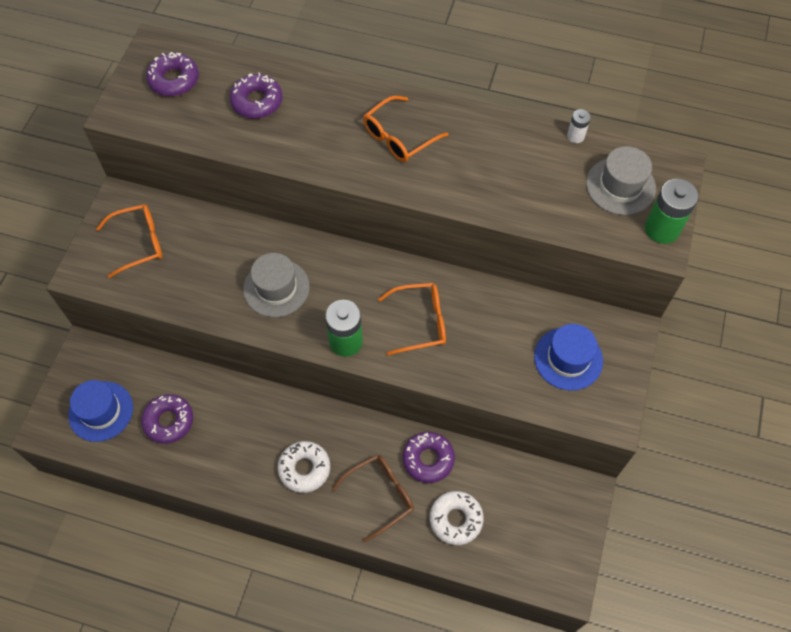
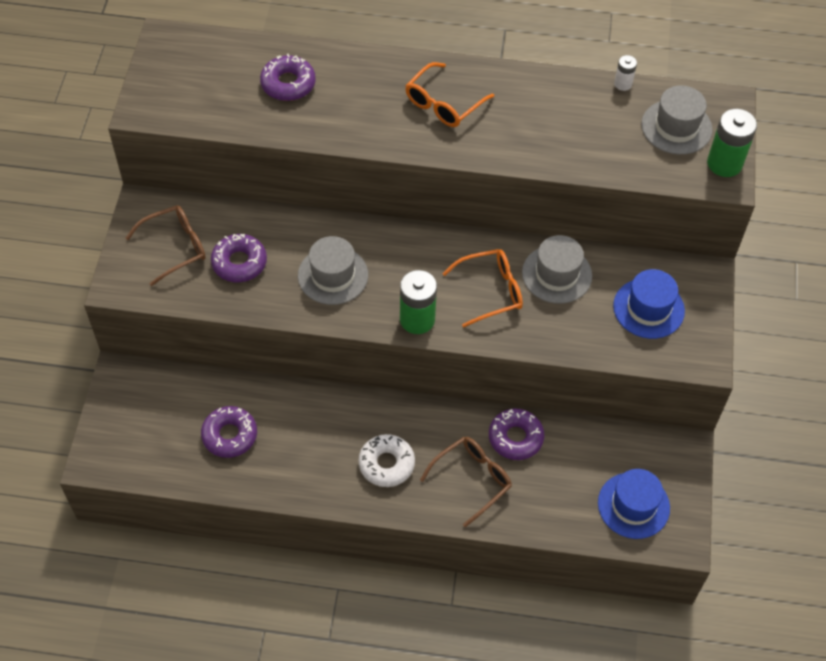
camera: 10 degrees left, 5 degrees down
(101, 411) = (152, 435): blue hat -> blue hat (633, 505)
(139, 243) = (175, 247): orange glasses -> brown glasses
(174, 80) = (195, 71): purple donut -> purple donut (239, 263)
(456, 519) = (556, 493): white donut -> none
(486, 313) = (557, 274): none -> grey hat

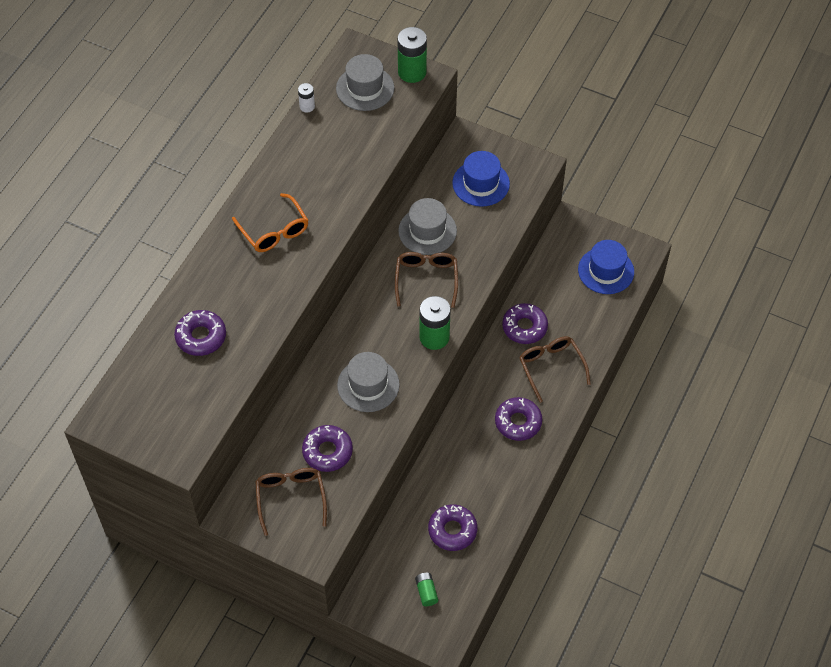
camera: 70 degrees left, 0 degrees up
(150, 431) = (426, 592): none -> green battery
(386, 464) = (518, 422): white donut -> purple donut
(491, 291) = (426, 279): orange glasses -> brown glasses

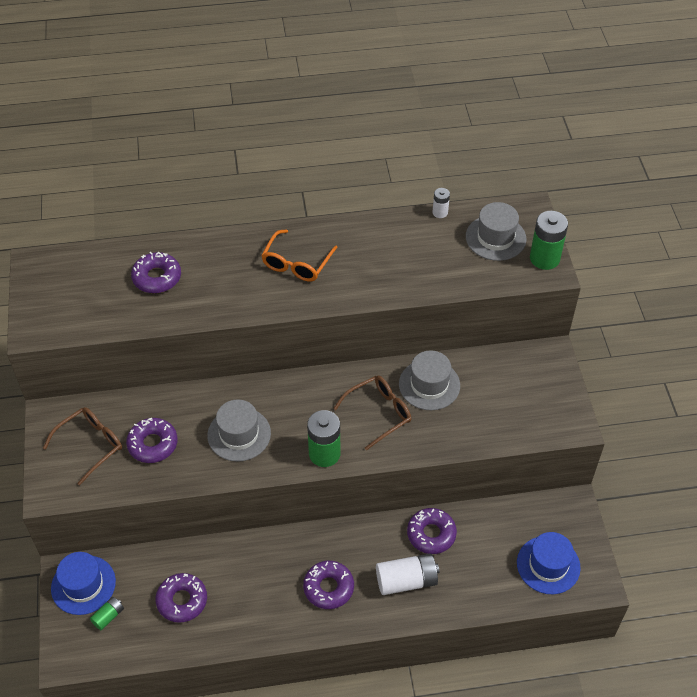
camera: 55 degrees right, 5 degrees down
(481, 183) = (514, 394): blue hat -> blue hat (83, 585)
(551, 367) = (406, 581): brown glasses -> white battery

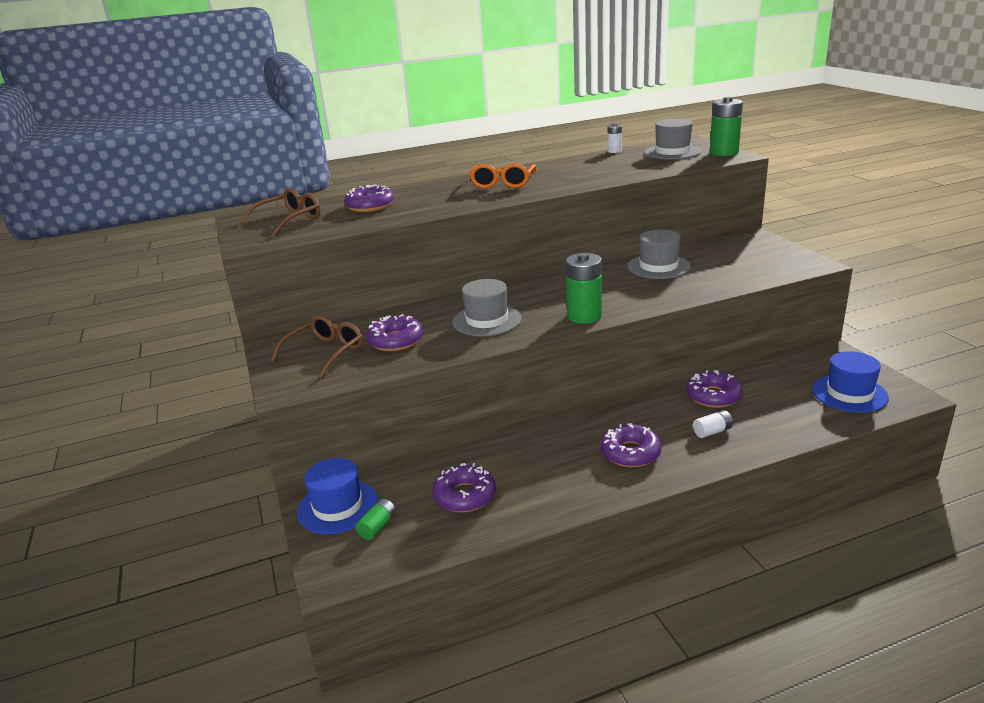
camera: 10 degrees left, 25 degrees down
(379, 413) = (622, 287): brown glasses -> brown glasses (289, 220)
(406, 581) = (712, 431): white battery -> white battery, size x0.53

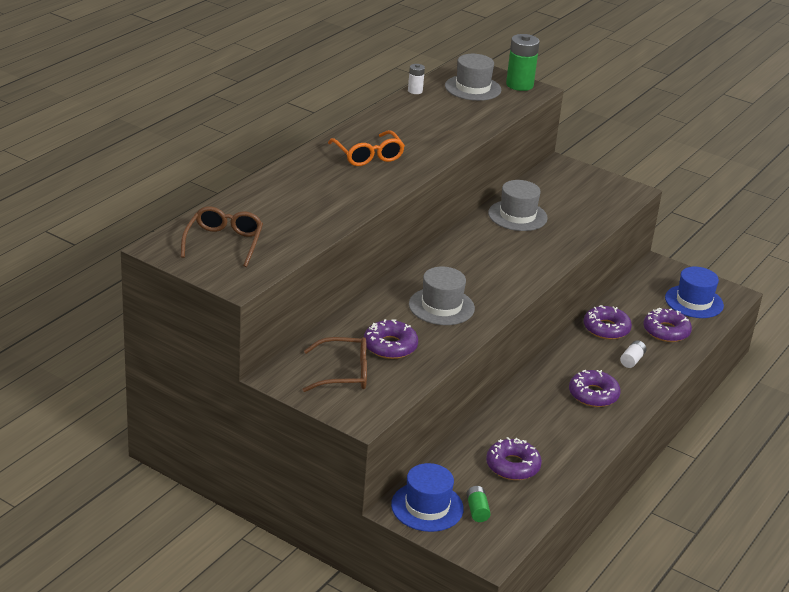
camera: 40 degrees left, 5 degrees up
(325, 353) = (344, 373): brown glasses -> brown glasses turned 90 degrees clockwise
(370, 206) = (279, 209): purple donut -> purple donut (666, 331)
(584, 316) = (515, 284): green battery -> none

